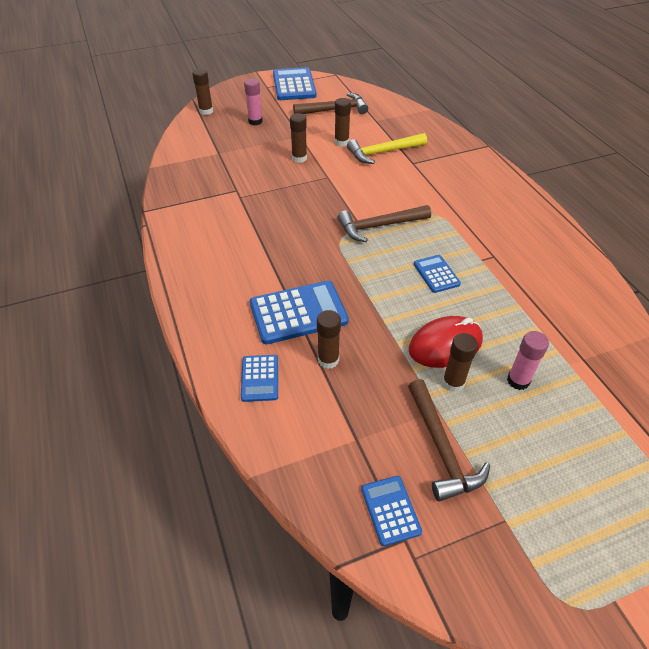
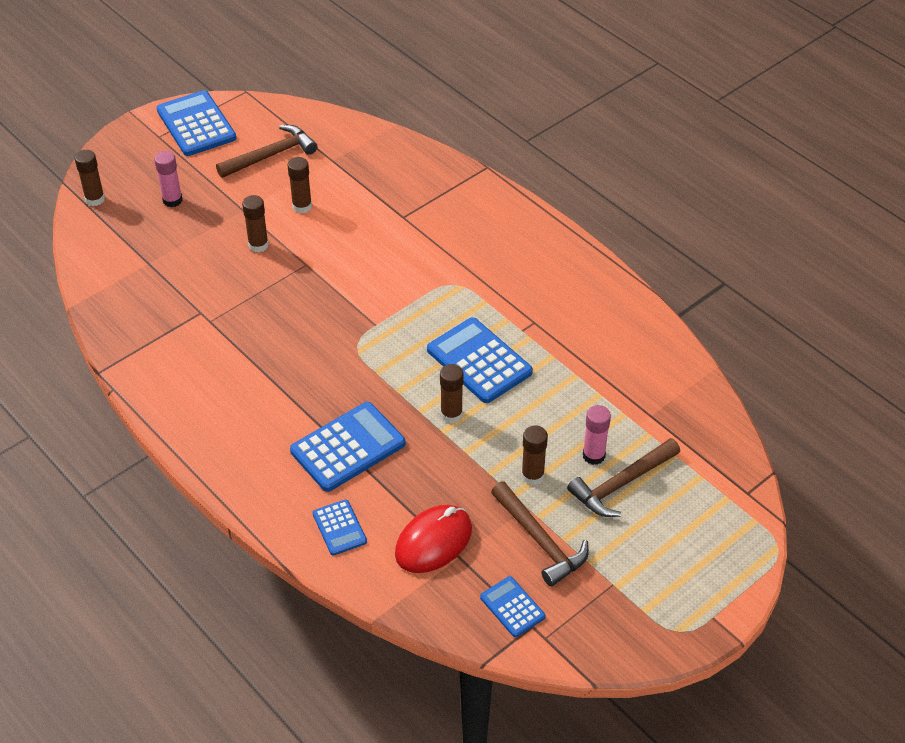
camera: 20 degrees left, 0 degrees up
(328, 360) = (401, 489): brown glue stick -> brown glue stick (451, 414)
(379, 226) = (395, 317): brown hammer -> brown hammer (621, 484)
(383, 152) = (361, 210): yellow hammer -> none
(436, 274) = (479, 361): blue calculator -> blue calculator, size x1.82
(445, 345) = (513, 439): red mouse -> red mouse (433, 541)

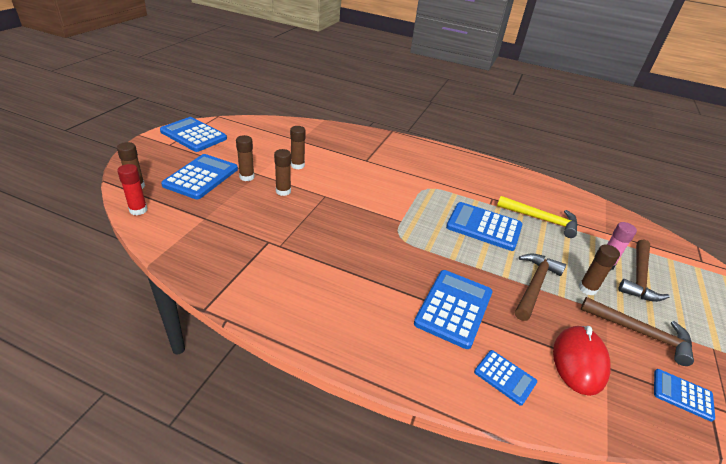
camera: 30 degrees left, 10 degrees down
(84, 235) = (138, 210): none -> red glue stick
(172, 200) = (201, 177): pink glue stick -> blue calculator
(271, 155) = (257, 143): brown hammer -> brown hammer (534, 285)
(451, 414) = (499, 264): brown glue stick -> brown glue stick (247, 177)
(573, 372) = (541, 219): none -> yellow hammer

